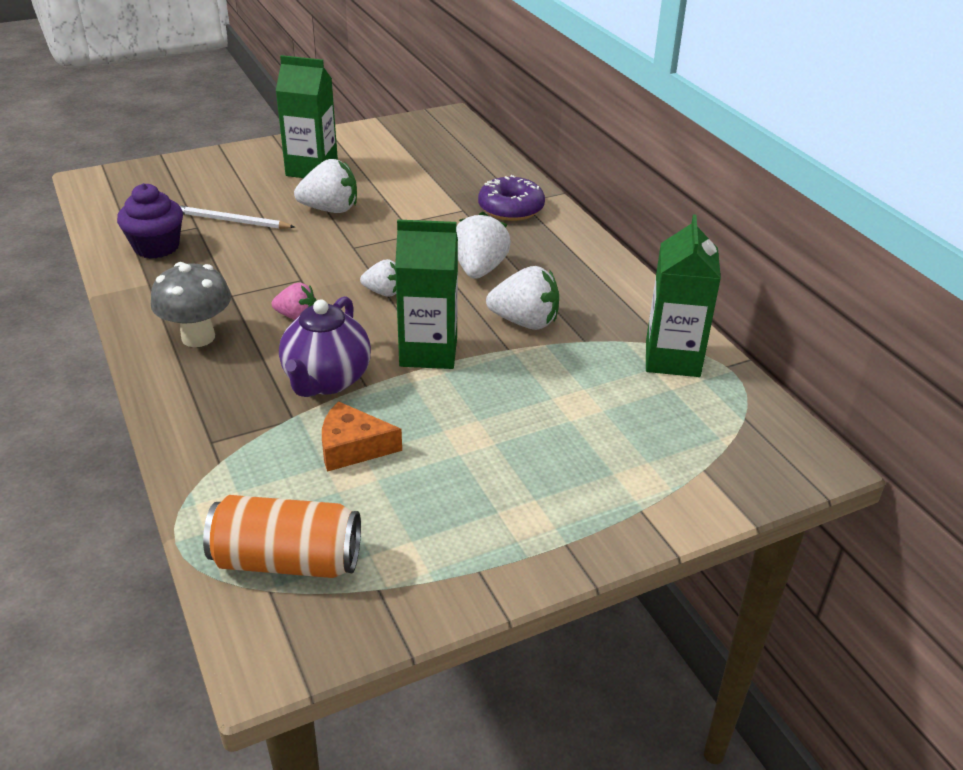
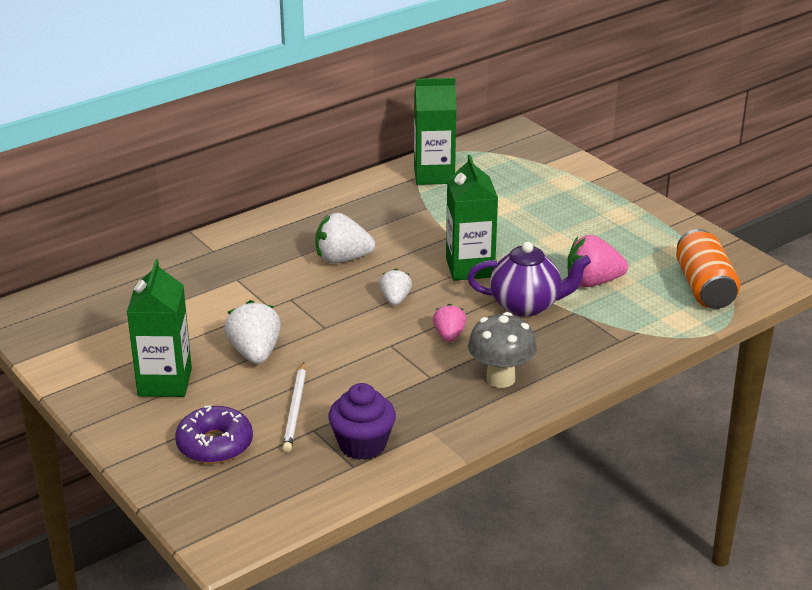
camera: 100 degrees left, 5 degrees down
(353, 447) = (593, 282): orange cheese -> pink strawberry
(511, 208) = (228, 254): purple donut -> purple donut (215, 444)
(525, 322) = (412, 232): white strawberry -> none

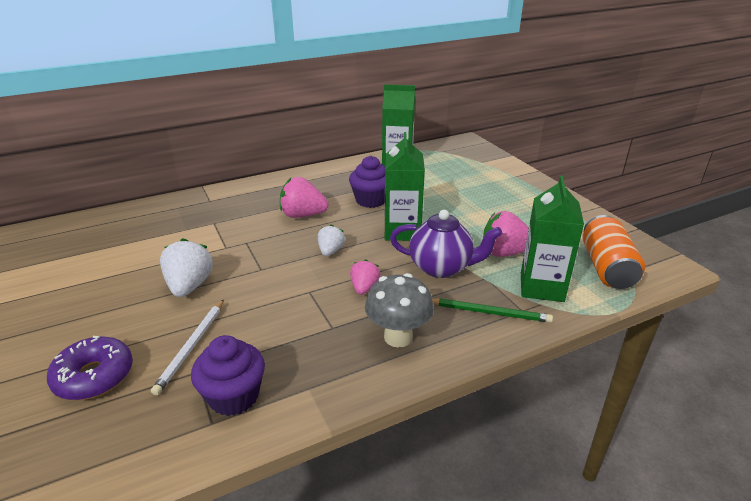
camera: 10 degrees right, 0 degrees up
(165, 382) = (96, 305): green carton -> green carton (541, 287)
(342, 259) = (303, 215): white strawberry -> pink strawberry
(418, 232) = (371, 200): none -> purple cupcake
(587, 346) = (489, 312): none -> green pencil

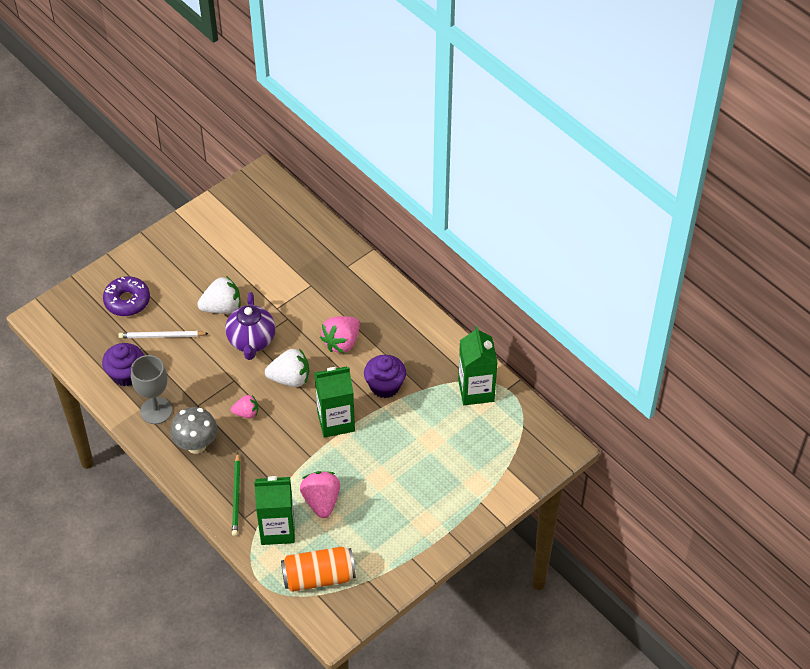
camera: 75 degrees right, 20 degrees up
(303, 215) = (341, 342): pink strawberry -> pink strawberry turned 135 degrees counterclockwise
(321, 370) = (156, 411): none -> grey goblet
(330, 251) = (290, 378): white strawberry -> white strawberry, size x1.64
(441, 267) = (287, 458): purple teapot -> purple teapot (251, 341)

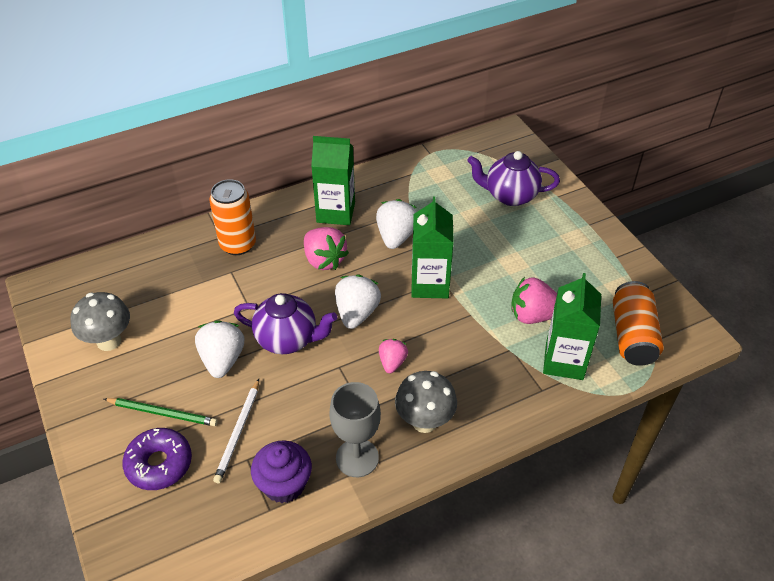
camera: 75 degrees left, 5 degrees down
(222, 235) = (109, 341): none -> grey mushroom
(236, 496) = (510, 393): green pencil -> green pencil (163, 413)
(341, 280) = (238, 244): none -> orange can
(385, 386) = (396, 237): purple cupcake -> white strawberry
(467, 463) = (510, 196): none -> purple teapot
(476, 390) = (425, 173): green carton -> green carton (336, 212)

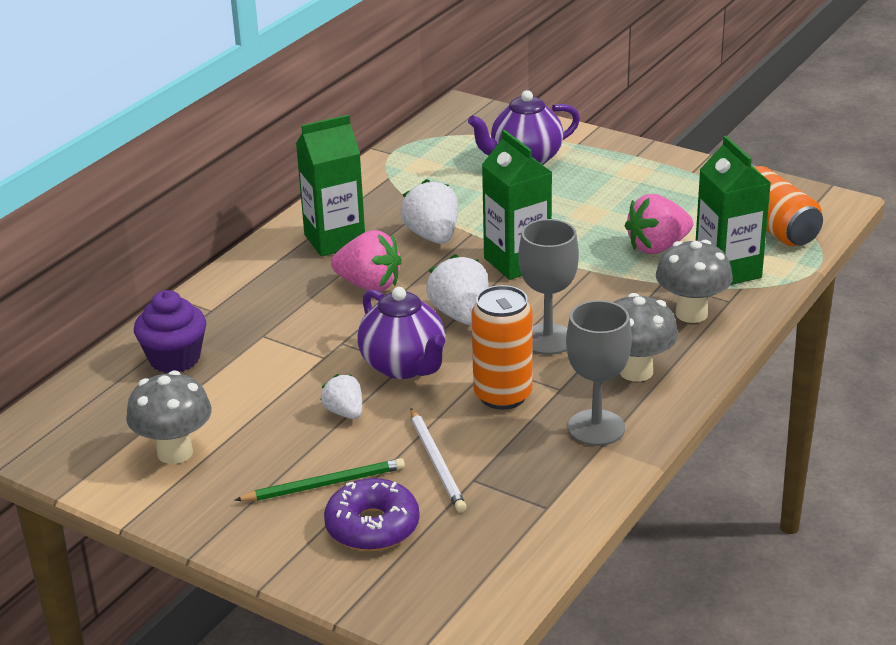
camera: 30 degrees left, 15 degrees down
(222, 360) = (344, 412): white strawberry -> white strawberry, size x0.61
(238, 244) = (243, 309): orange can -> orange can (503, 395)
(284, 484) = (540, 481): purple cupcake -> purple cupcake (174, 359)
(287, 339) = (404, 366): purple teapot -> purple teapot turned 75 degrees clockwise
(392, 362) = (548, 339): pink strawberry -> grey goblet
(505, 388) = (691, 313): none -> grey mushroom

